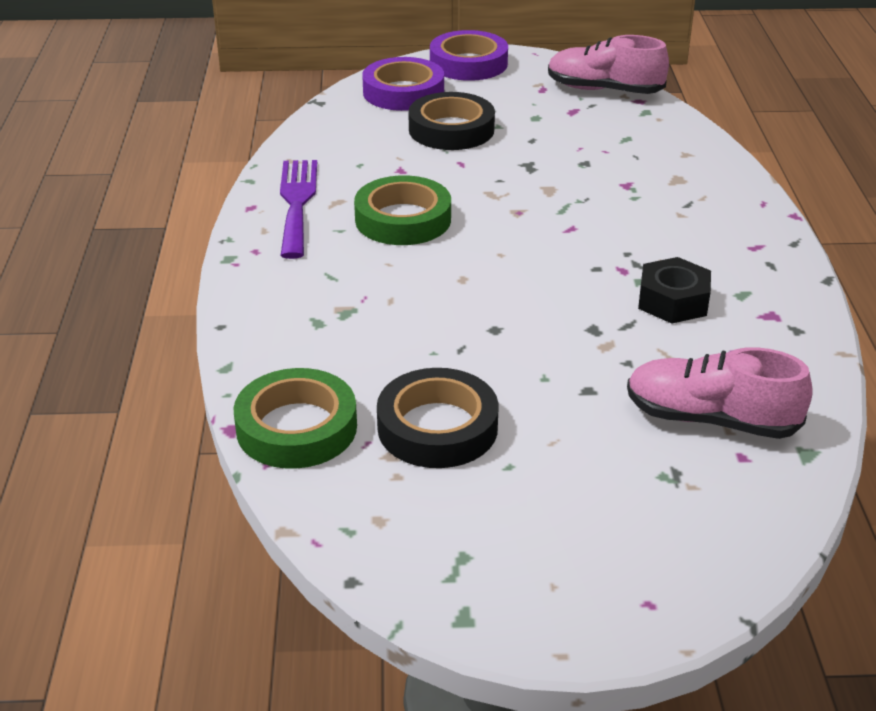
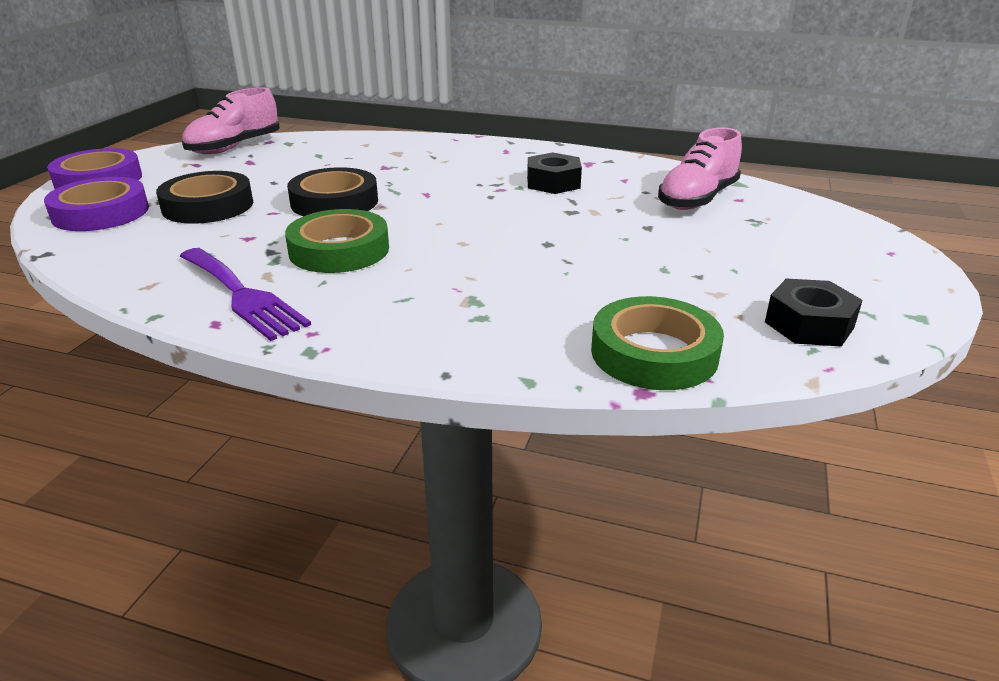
camera: 70 degrees left, 5 degrees down
(297, 203) = (242, 295): purple fork -> purple fork turned 150 degrees counterclockwise
(400, 527) = (809, 324): none -> black nut
(437, 427) = (676, 287): black tape -> black tape (334, 202)

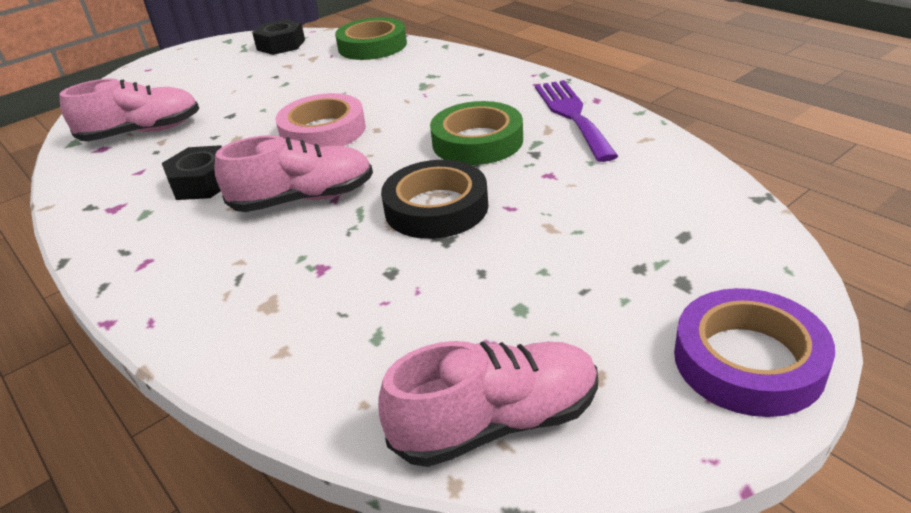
camera: 145 degrees left, 5 degrees up
(101, 213) = (717, 258): purple tape -> none
(208, 206) = (579, 238): black tape -> none
(450, 189) = (303, 199): none -> pink shoe
(517, 231) = (323, 131): none -> pink tape

